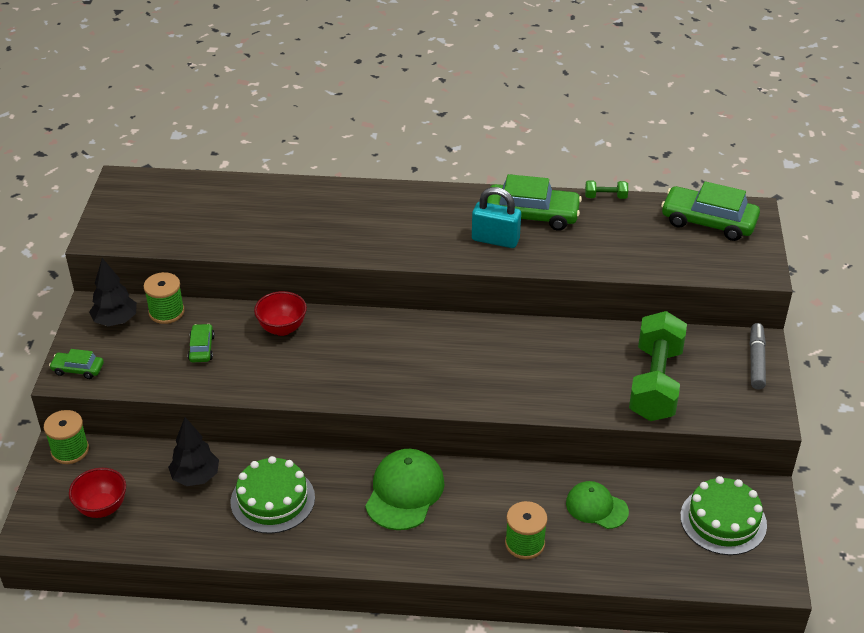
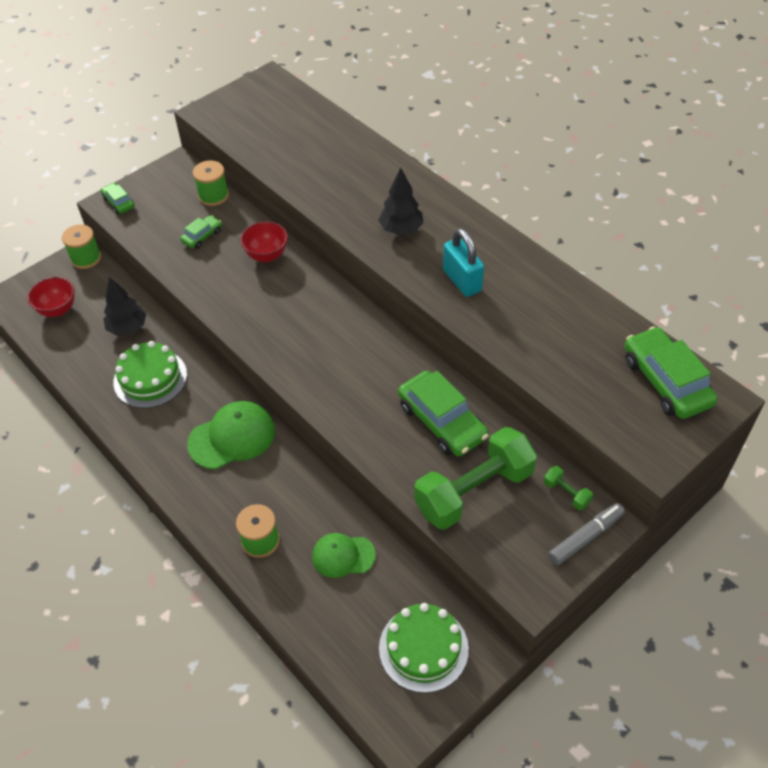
camera: 45 degrees right, 10 degrees up
(116, 321) = (178, 183): black tree -> black tree (401, 229)
(532, 215) = (518, 278): green car -> green car (442, 421)
(596, 507) = (343, 556): green cap -> green cap turned 75 degrees counterclockwise
(605, 197) = (601, 300): green dumbbell -> green dumbbell (566, 493)

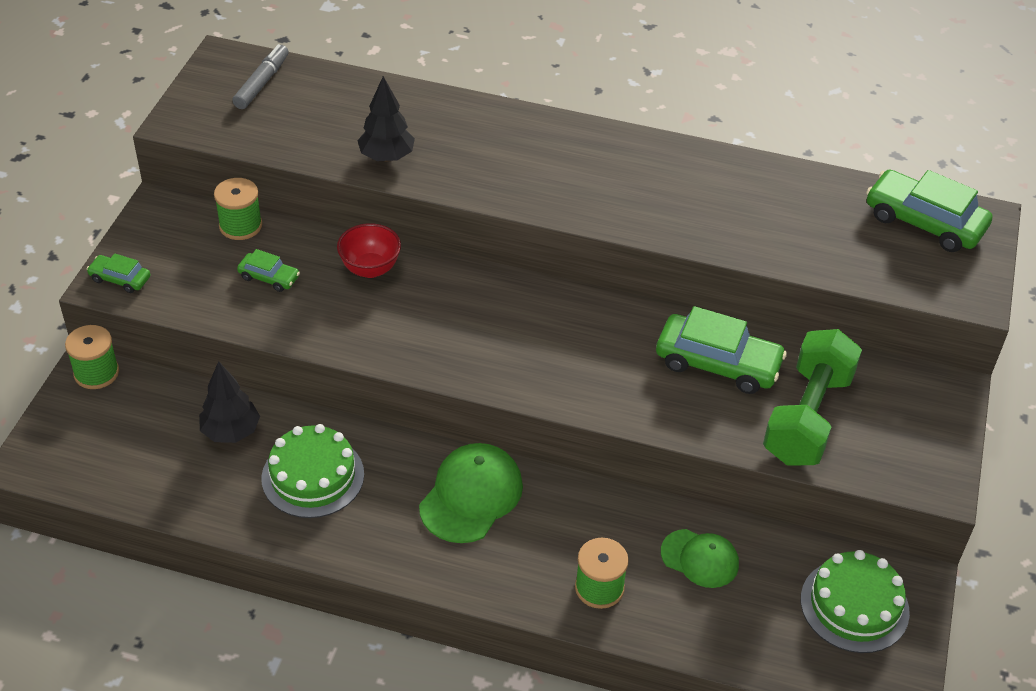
camera: 35 degrees left, 5 degrees down
(58, 310) = (114, 449): red bowl -> none
(202, 236) = (269, 277): green car -> green car turned 105 degrees clockwise
(343, 556) = (700, 558): green cap -> green cap turned 120 degrees counterclockwise
(401, 229) = (536, 173): black tree -> black tree (387, 157)
(462, 280) = (648, 202): turquoise padlock -> none
(566, 493) = (894, 378): green dumbbell -> none
(585, 537) = (944, 410): grey marker -> grey marker (262, 83)

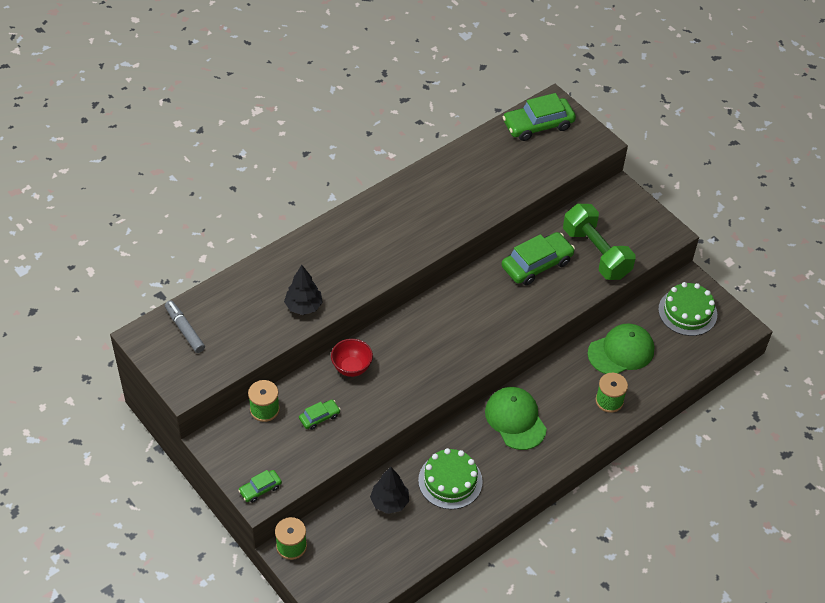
camera: 55 degrees left, 5 degrees up
(700, 558) = (621, 351): green cap -> green cap, size x1.53

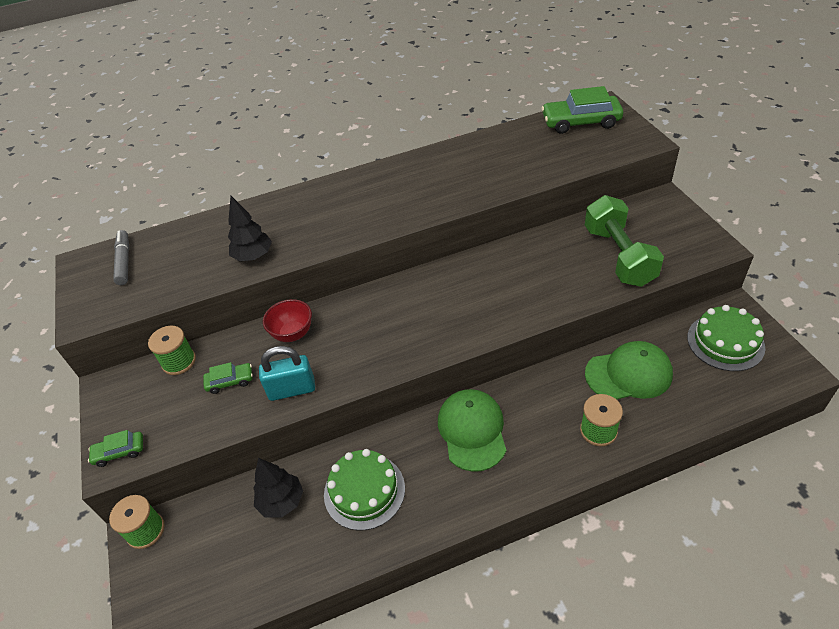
camera: 25 degrees right, 5 degrees down
(375, 414) = (292, 389): none -> turquoise padlock
(537, 264) = (544, 258): green car -> none

